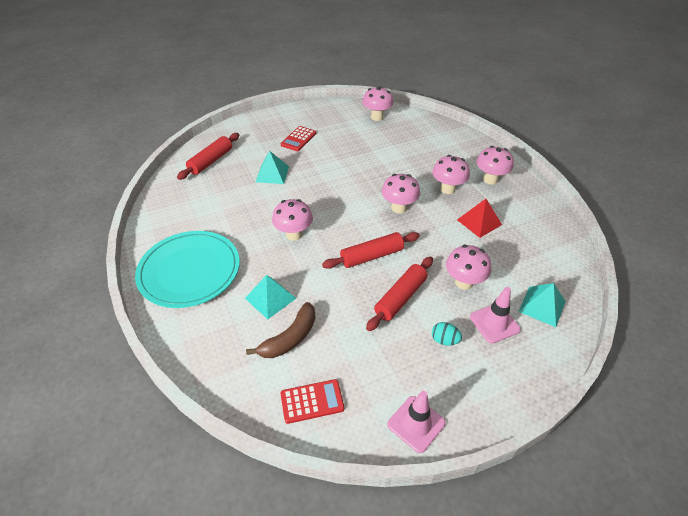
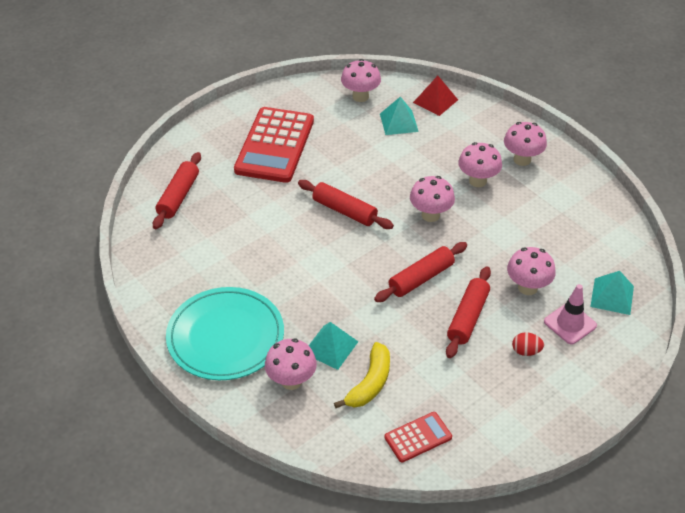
camera: 15 degrees left, 0 degrees up
(272, 174) = (264, 199): turquoise pyramid -> turquoise pyramid (398, 122)
(290, 338) = (370, 383): brown banana -> yellow banana
(294, 234) = (324, 270): pink mushroom -> pink mushroom (291, 381)
(298, 139) = (275, 145): red calculator -> red calculator, size x2.10
(330, 193) = (344, 211): none -> red rolling pin
(416, 424) = (523, 434): pink traffic cone -> none
(444, 340) = (526, 351): turquoise egg -> red egg
(479, 222) = (524, 215): red pyramid -> red pyramid (435, 101)

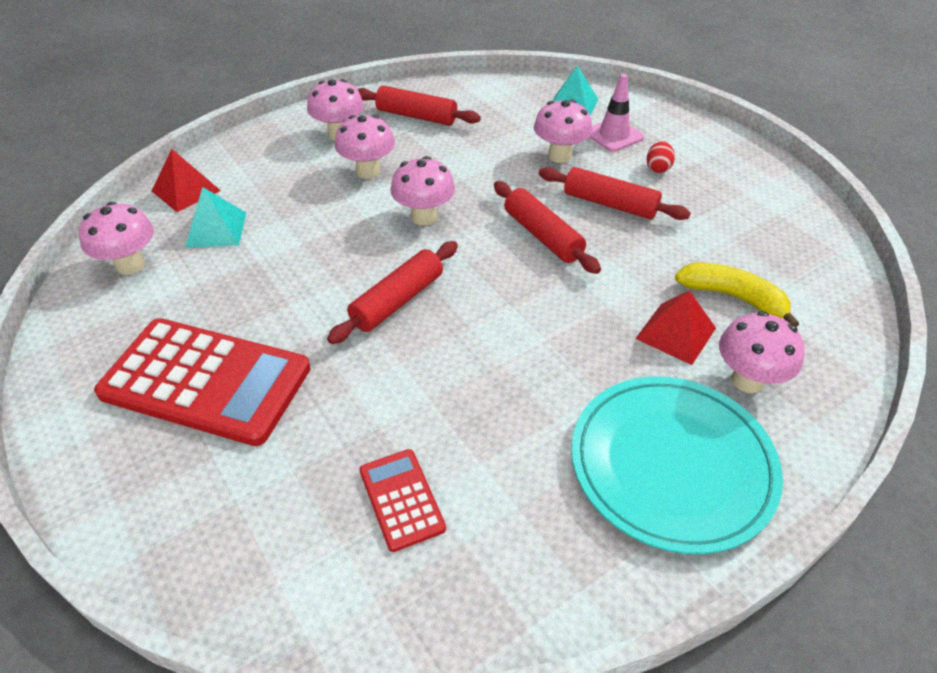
camera: 85 degrees left, 0 degrees up
(178, 196) = (300, 546): red rolling pin -> red rolling pin (416, 116)
(330, 347) = (675, 333): turquoise pyramid -> red pyramid
(418, 437) = (807, 262): red calculator -> red calculator (401, 499)

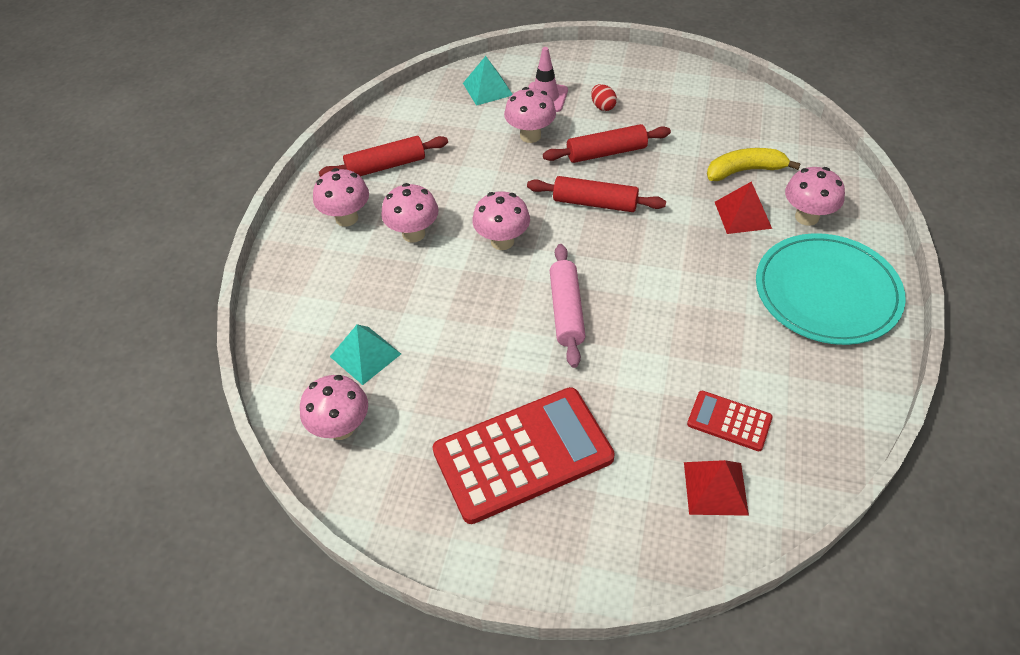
camera: 40 degrees left, 5 degrees up
(186, 190) = (291, 344): red pyramid -> red pyramid (715, 488)
(397, 301) = (566, 311): red rolling pin -> pink rolling pin

